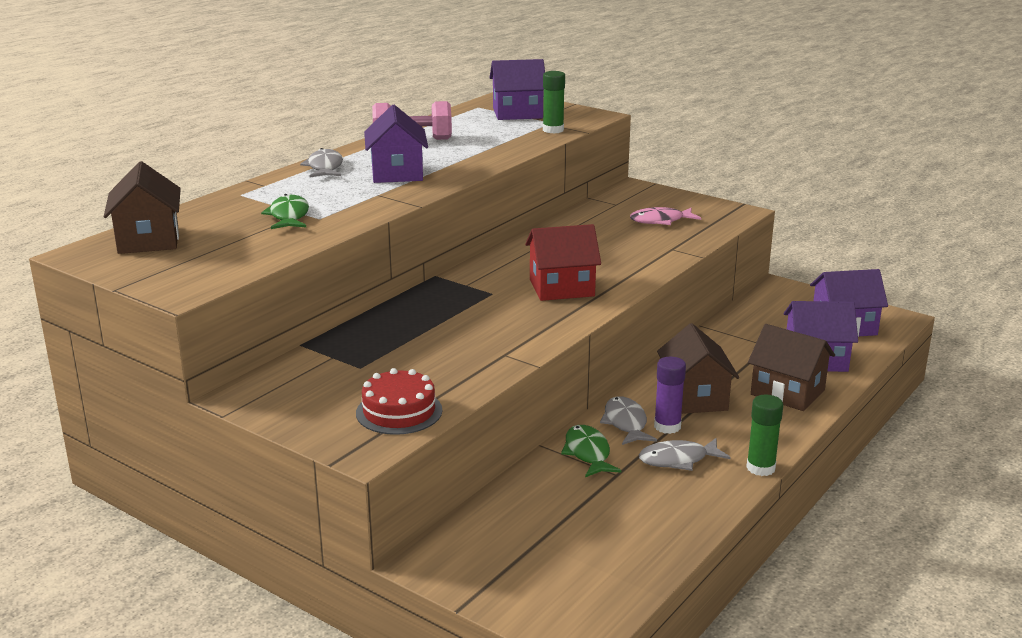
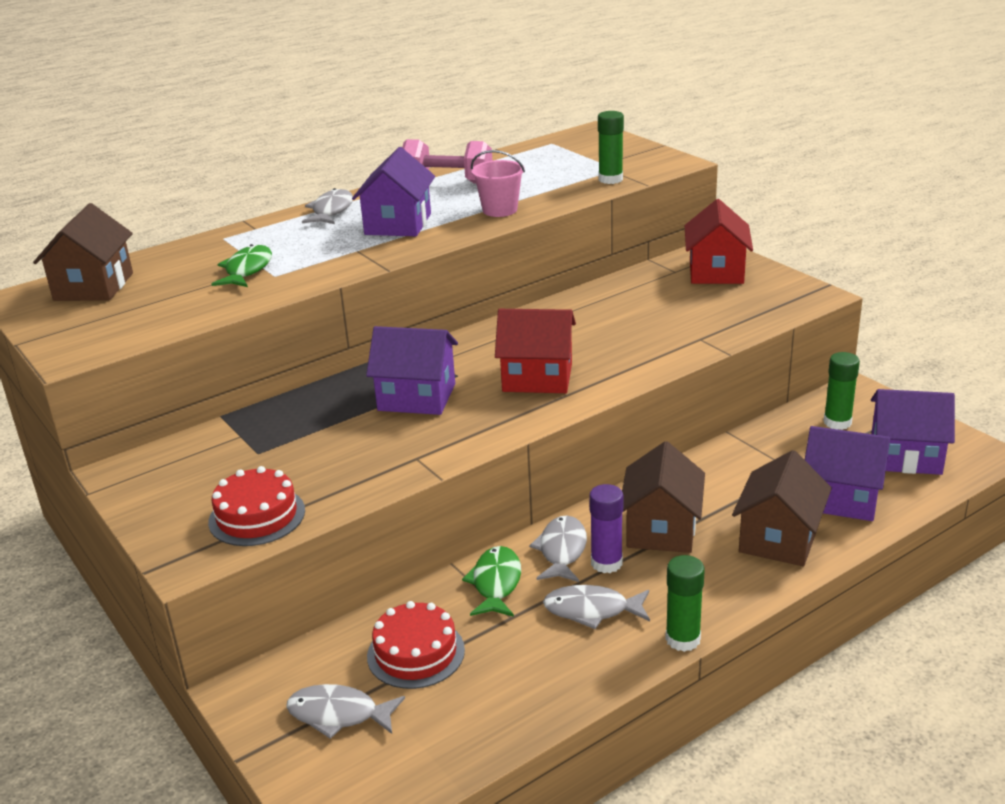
camera: 20 degrees right, 5 degrees up
(478, 157) = (500, 210): none -> pink bucket
(517, 113) = (588, 154): purple house -> purple house (416, 397)
(522, 563) = (339, 714): none -> grey fish
(556, 511) = (416, 653): none -> red cake
(649, 202) = (716, 272): none -> red house
(660, 221) = (711, 299): pink fish -> none
(779, 309) = (837, 422): none -> green glue stick
(787, 392) = (779, 539): brown house -> brown house turned 60 degrees clockwise

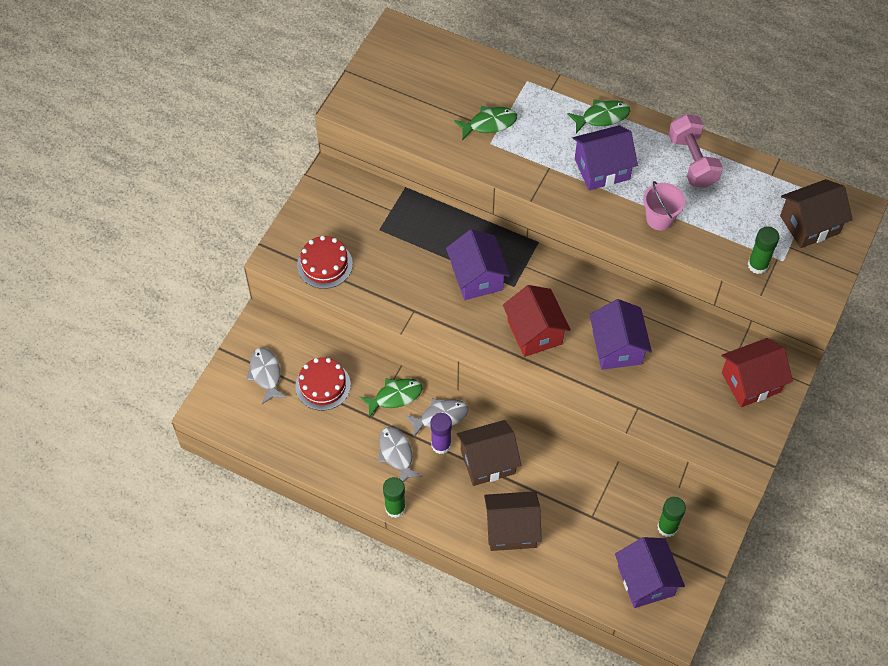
camera: 60 degrees right, 30 degrees up
(94, 286) = (426, 58): brown house -> brown house (809, 224)
(331, 211) = (602, 117): grey fish -> green fish
(841, 498) = (573, 553): purple house -> purple house (617, 347)

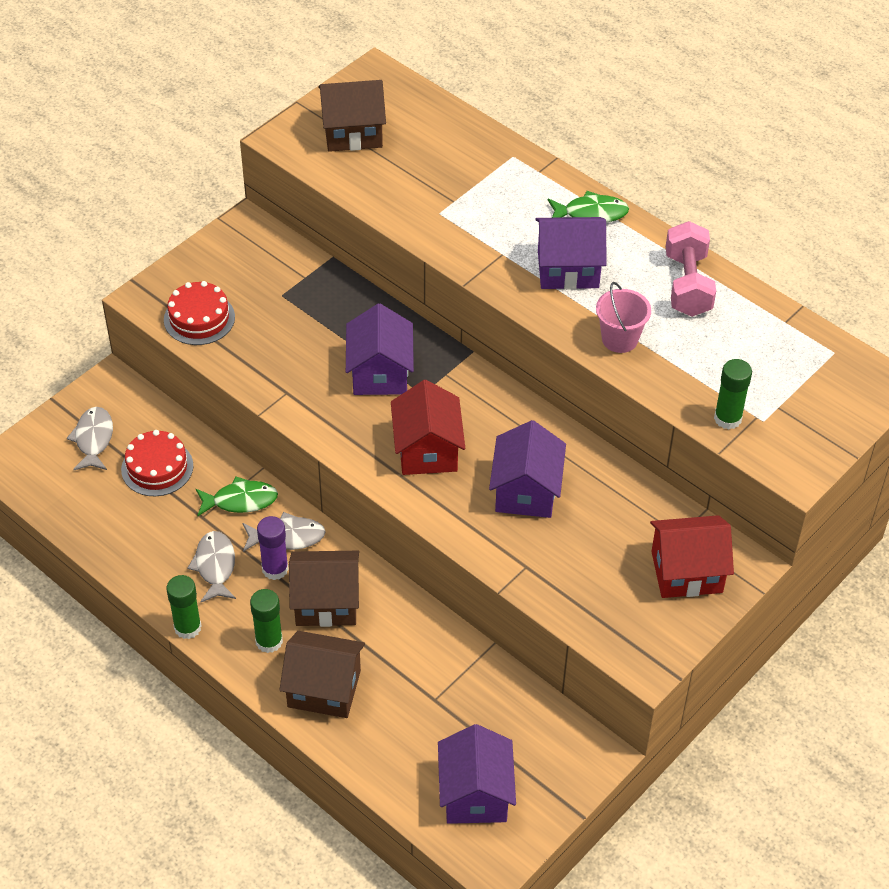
camera: 15 degrees right, 10 degrees down
(489, 124) = (447, 192): green fish -> none
(667, 527) = (529, 737): green glue stick -> green glue stick (269, 641)
(809, 224) = (814, 387): brown house -> brown house (353, 132)

